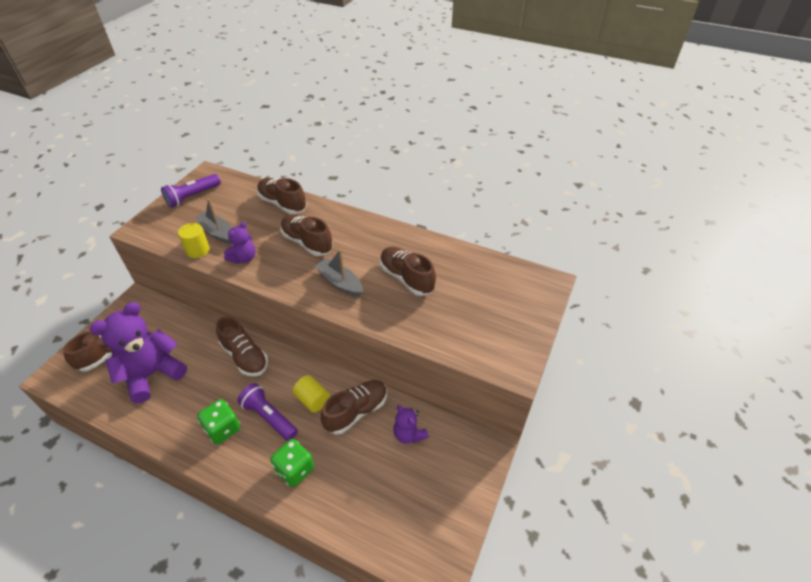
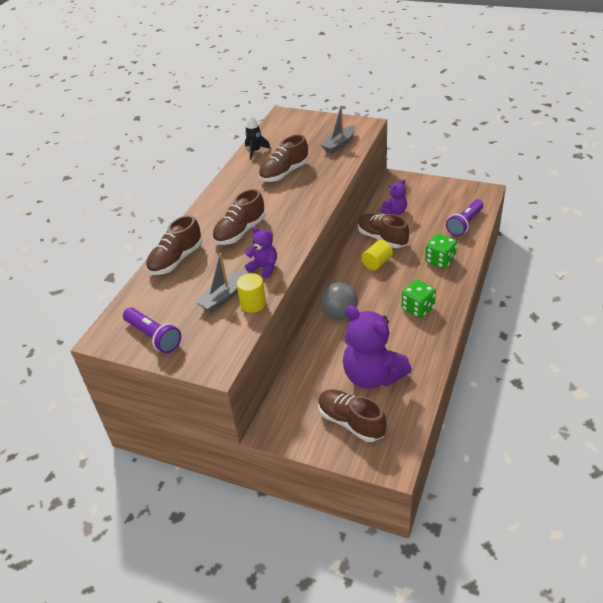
camera: 90 degrees left, 5 degrees down
(245, 357) = (339, 314): brown shoe -> grey ball
(269, 417) = (399, 284): purple flashlight -> purple flashlight (465, 224)
(340, 282) = (293, 205): grey boat -> grey boat (339, 144)
(459, 255) = (255, 151): none -> black rocket

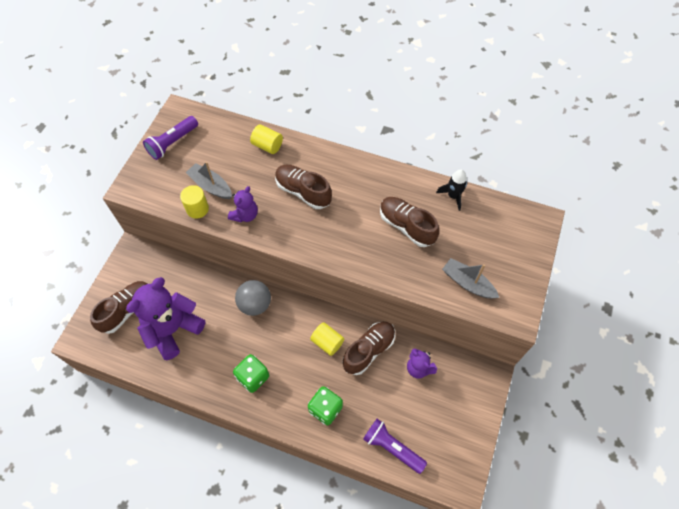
camera: 85 degrees right, 20 degrees up
(176, 260) = (267, 146): brown shoe -> yellow cylinder

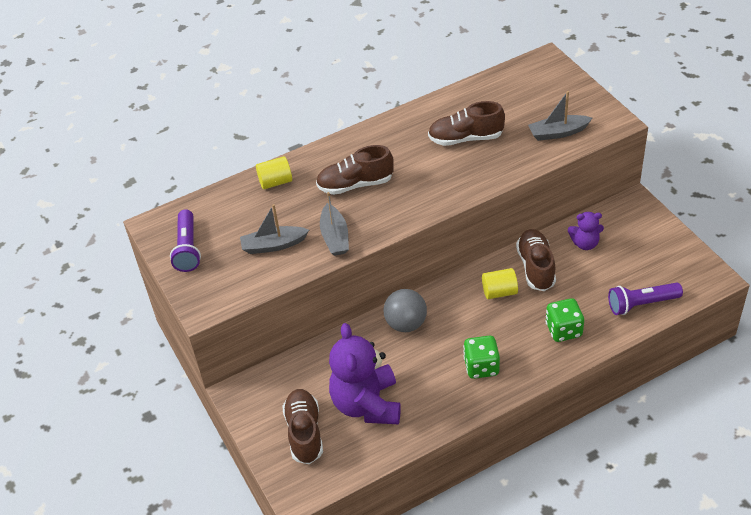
camera: 45 degrees left, 15 degrees down
(197, 209) = (288, 268): yellow cylinder -> none
(245, 215) = (335, 237): purple teddy bear -> grey boat
(453, 196) = (468, 94): black rocket -> none

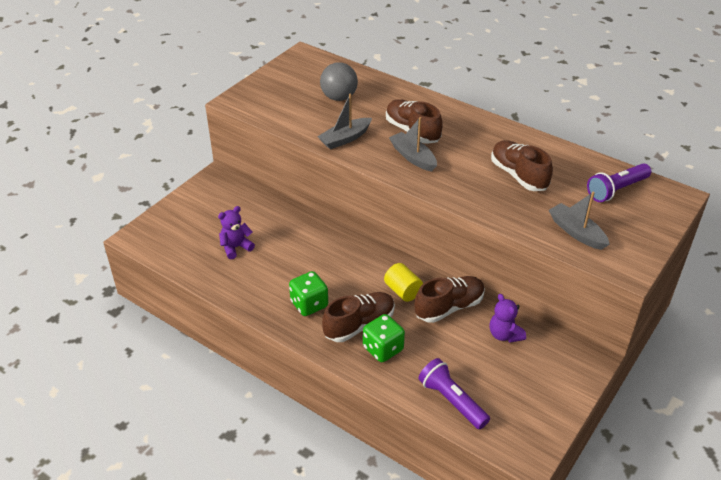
camera: 60 degrees right, 5 degrees down
(187, 248) = (289, 75): purple flashlight -> purple flashlight (616, 190)
(273, 245) = (317, 112): grey boat -> grey boat (413, 157)
(275, 182) = (386, 91): yellow cylinder -> none
(304, 433) = (193, 223): brown shoe -> brown shoe (359, 325)
(367, 404) = (236, 247): purple teddy bear -> purple teddy bear, size x0.50
(406, 324) = (331, 243): grey ball -> grey ball (339, 97)

